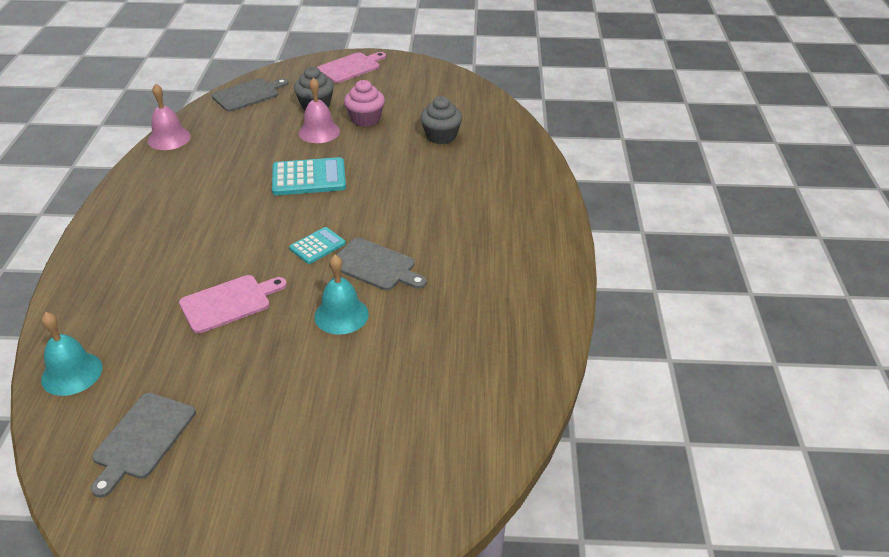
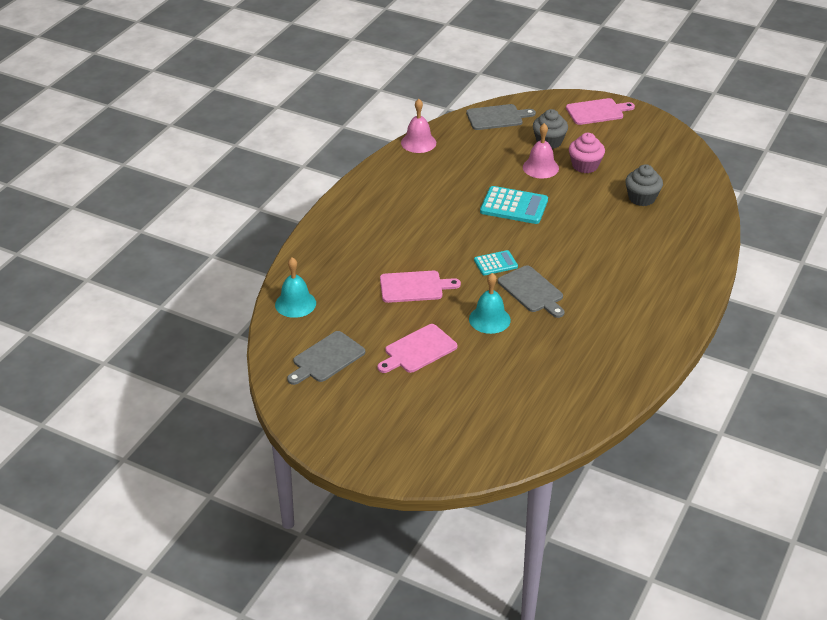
camera: 25 degrees right, 0 degrees up
(267, 384) = (418, 350): none -> pink cutting board

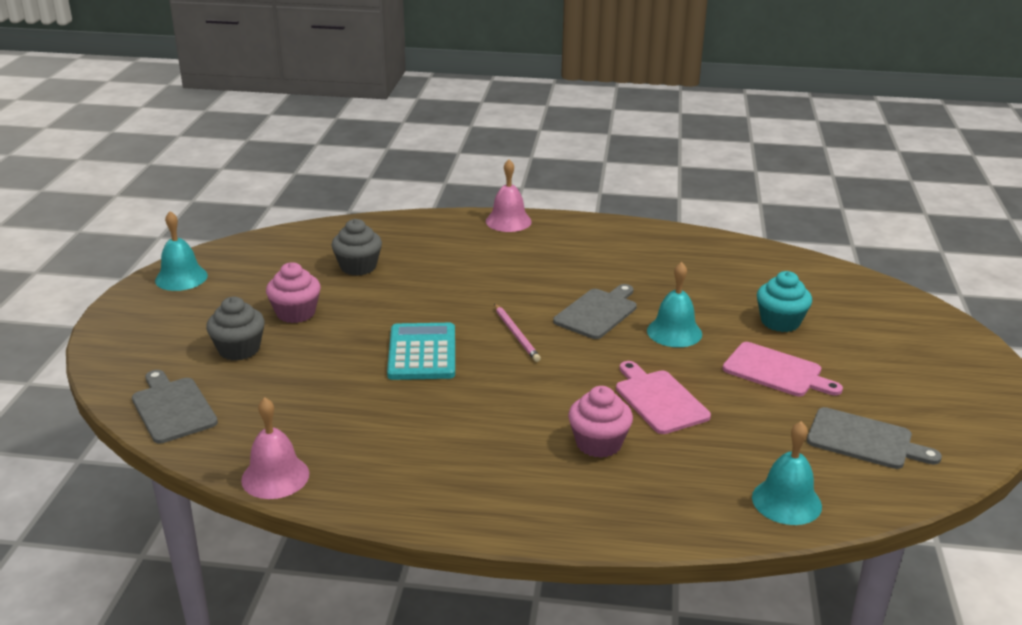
camera: 110 degrees left, 10 degrees down
(385, 251) = (598, 443): none -> pink cupcake
(479, 378) = (780, 322): none -> turquoise cupcake
(495, 263) = (561, 346): turquoise calculator -> none
(518, 248) = (516, 334): none -> pink pencil
(540, 167) = (313, 346): pink bell -> pink bell (508, 221)
(597, 112) = (142, 322): pink cutting board -> none
(650, 128) = (181, 278): none -> turquoise bell

